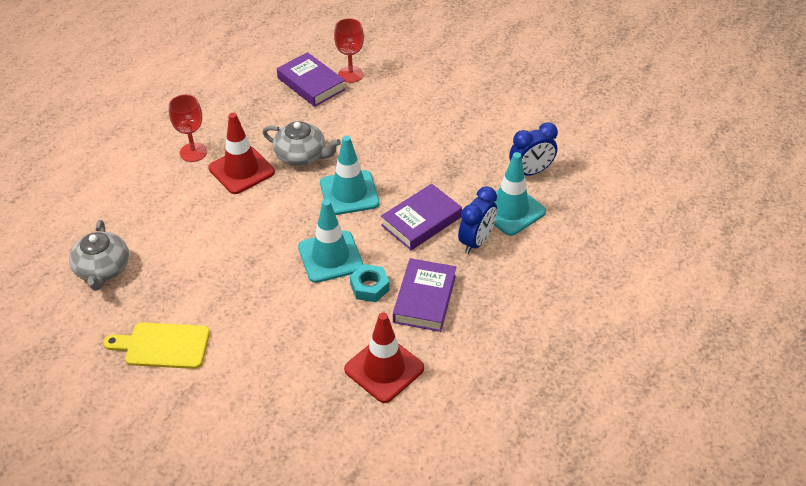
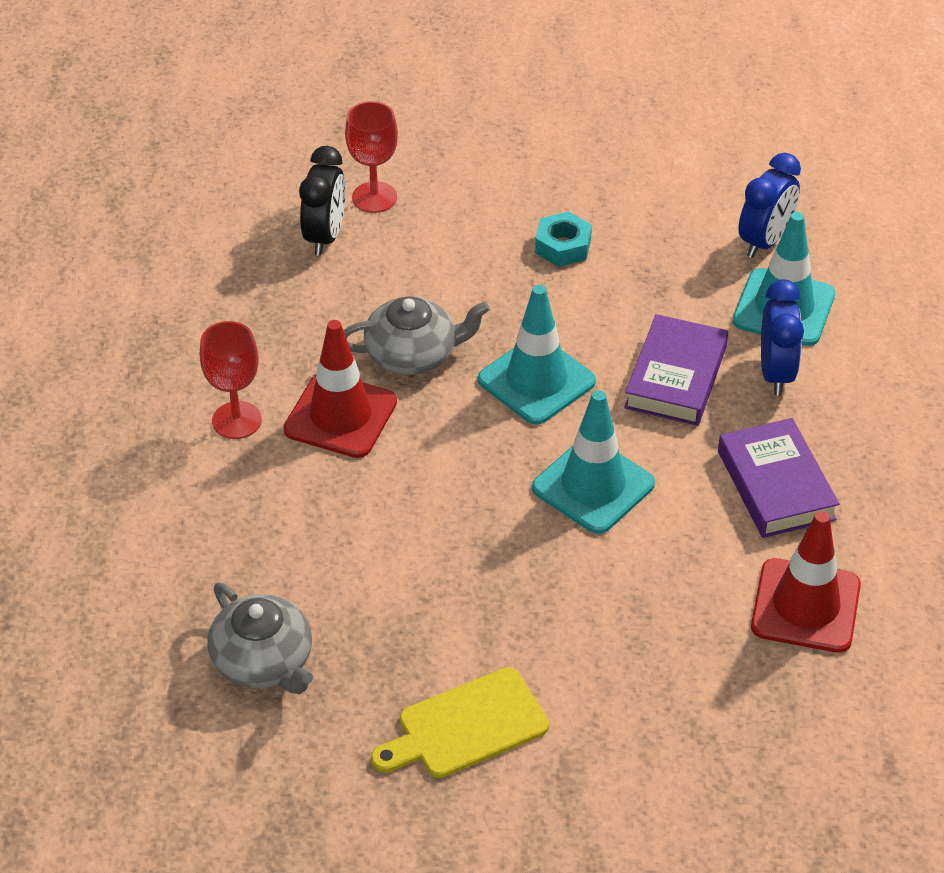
camera: 30 degrees left, 0 degrees up
(311, 84) = (325, 236): purple book -> black clock
(369, 287) = (687, 503): turquoise nut -> turquoise nut (563, 246)

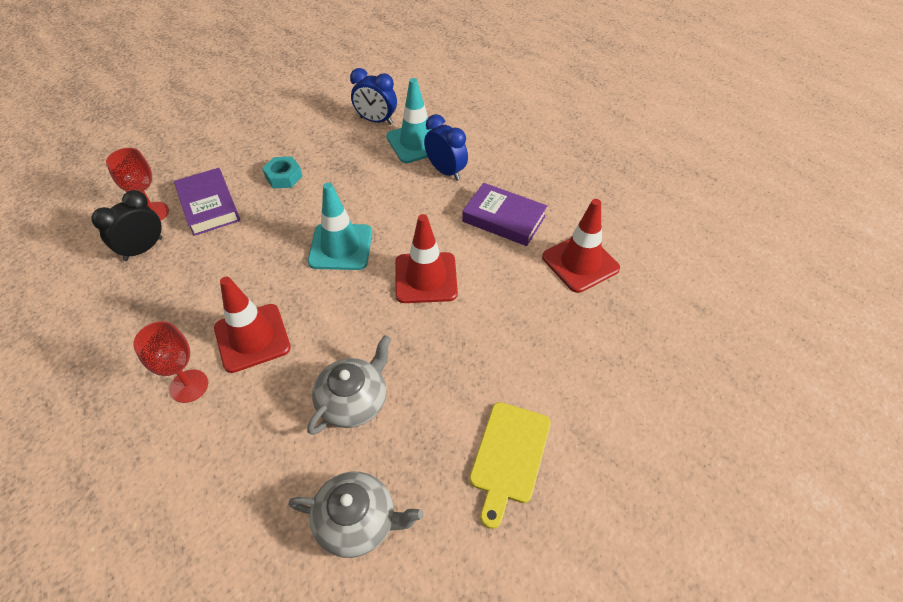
camera: 45 degrees left, 5 degrees up
(325, 236) = (143, 249): black clock -> black clock turned 105 degrees counterclockwise
(413, 354) = (260, 277): grey teapot -> grey teapot (353, 400)
(593, 486) = (426, 278): turquoise traffic cone -> red traffic cone
(676, 377) = (405, 201): purple book -> purple book (209, 206)
(765, 241) = (376, 121): blue clock -> blue clock turned 120 degrees clockwise

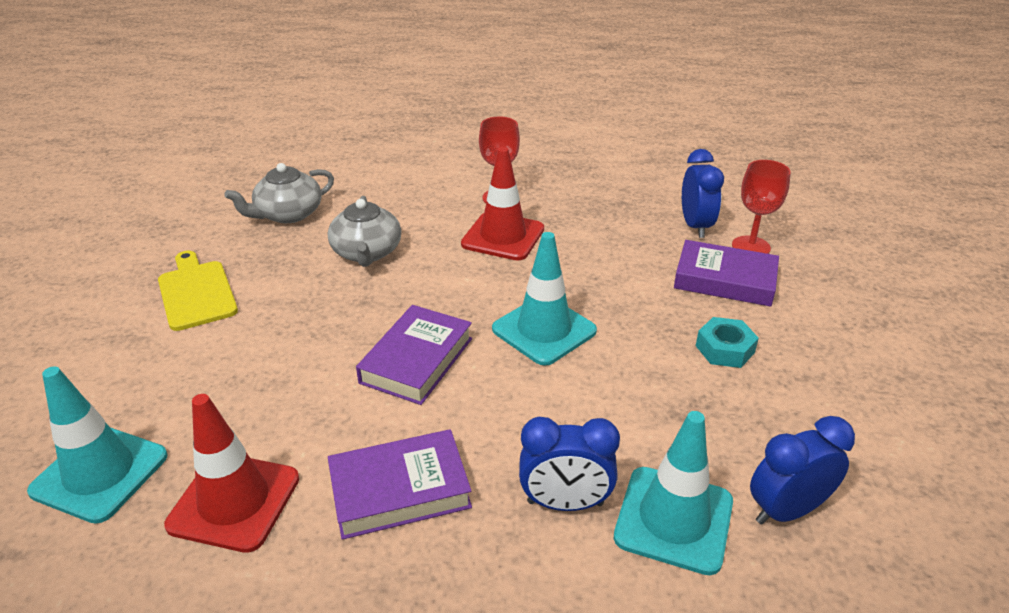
camera: 135 degrees right, 15 degrees down
(143, 249) = (695, 226): black clock -> blue clock
(426, 278) = (417, 360): red traffic cone -> purple book
(641, 325) = (100, 473): none -> turquoise traffic cone

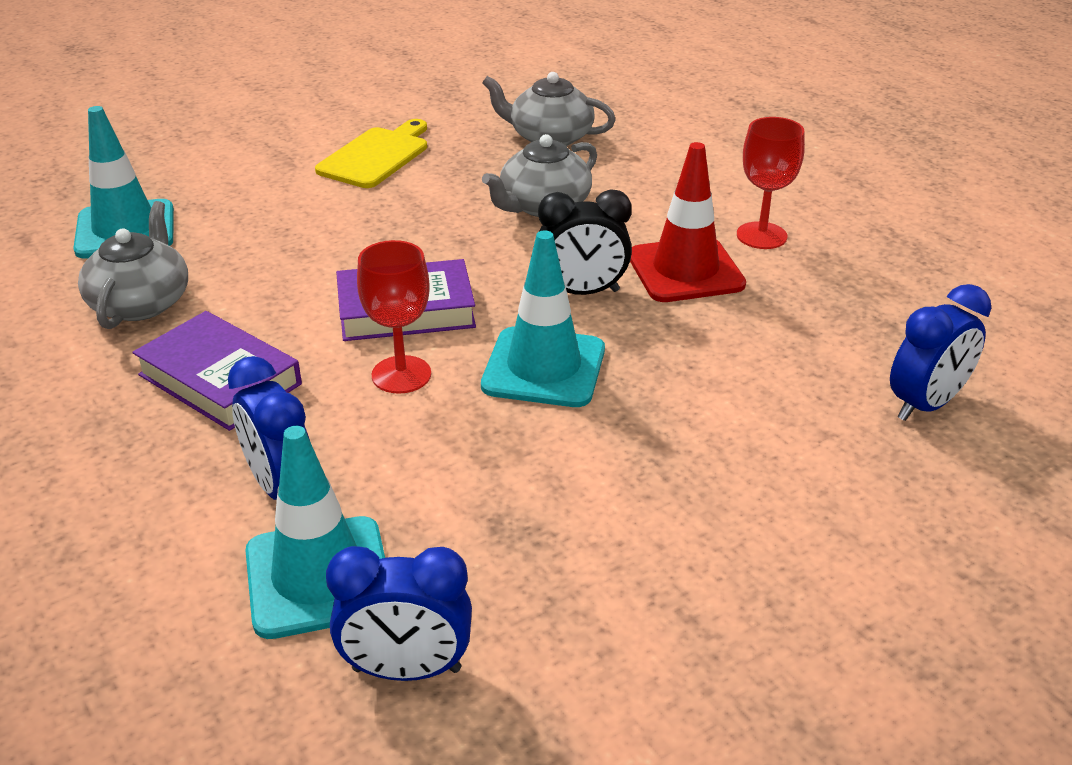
camera: 55 degrees right, 0 degrees up
(234, 501) = (141, 302): red traffic cone -> grey teapot
(482, 281) = (582, 292): none -> black clock
(724, 280) = (826, 474): purple book -> none
(725, 349) = (667, 522): turquoise nut -> none
(751, 247) = (946, 473): red goblet -> red goblet (401, 375)
(786, 510) = (406, 670): blue clock -> blue clock turned 150 degrees clockwise

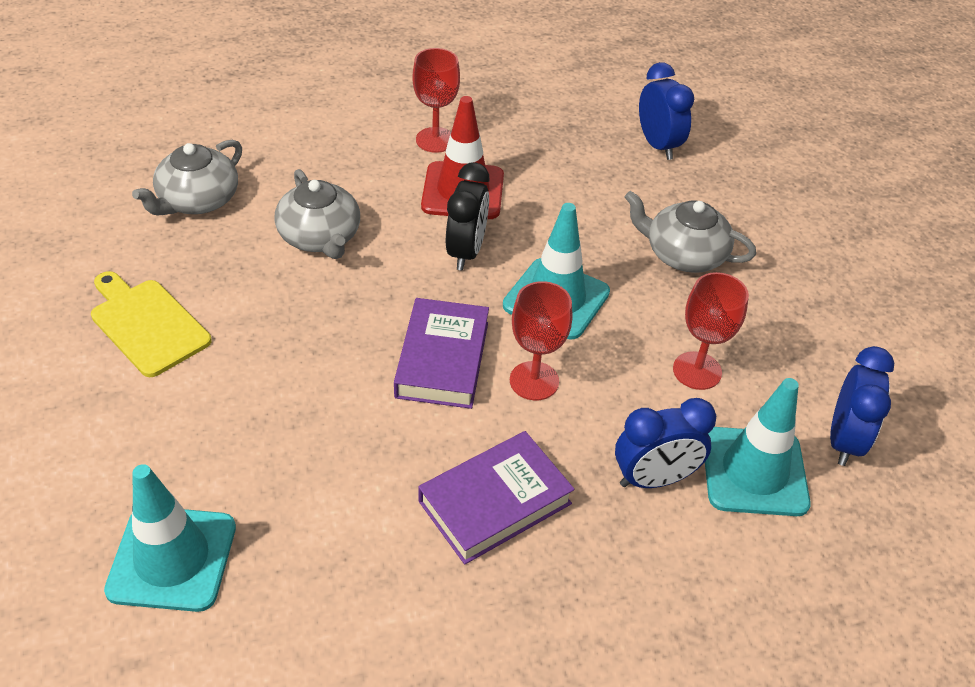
camera: 75 degrees left, 10 degrees up
(141, 302) = (336, 553): grey teapot -> grey teapot (684, 254)
(478, 502) = (697, 371): none -> red goblet

